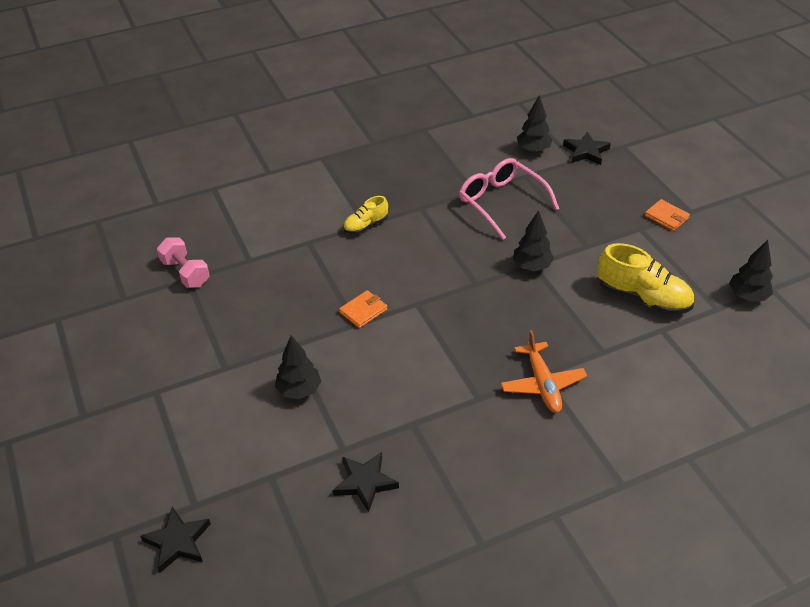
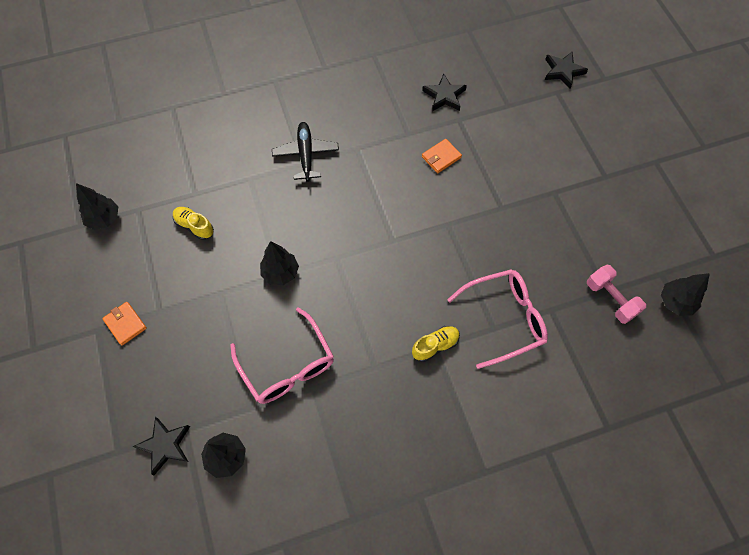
camera: 175 degrees left, 20 degrees up
(297, 249) = (504, 319): none -> pink glasses
(299, 390) = (493, 167): black tree -> black tree (675, 302)
(363, 311) = (441, 237): orange wallet -> orange wallet (441, 157)
(542, 384) = (306, 154): orange plane -> black plane
(643, 298) = (194, 226): yellow shoe -> yellow shoe, size x0.56

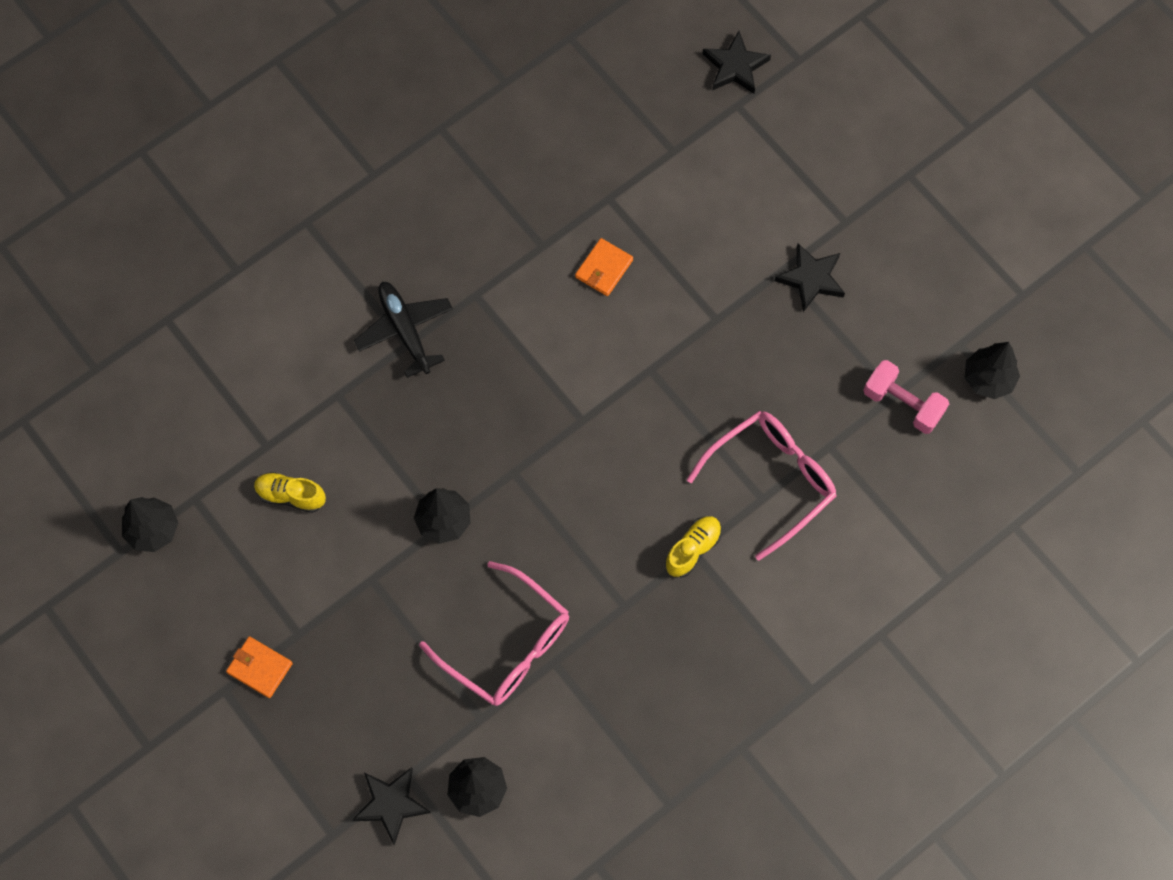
camera: 20 degrees left, 5 degrees up
(444, 96) = (573, 165): black star -> black star (811, 278)

